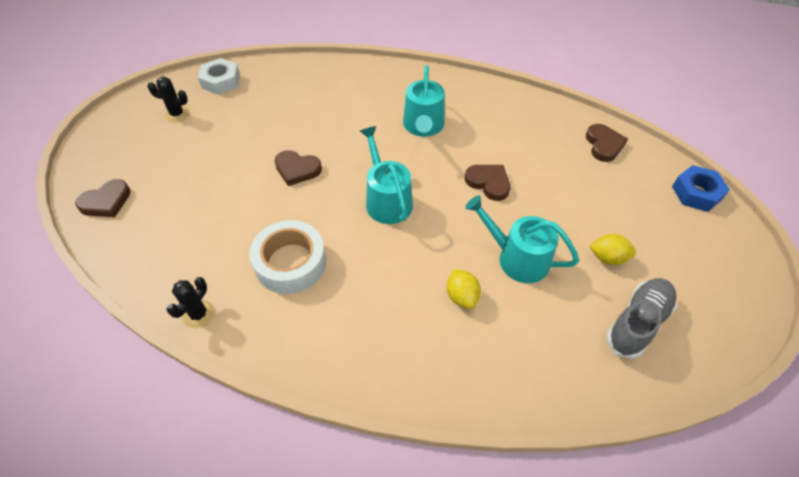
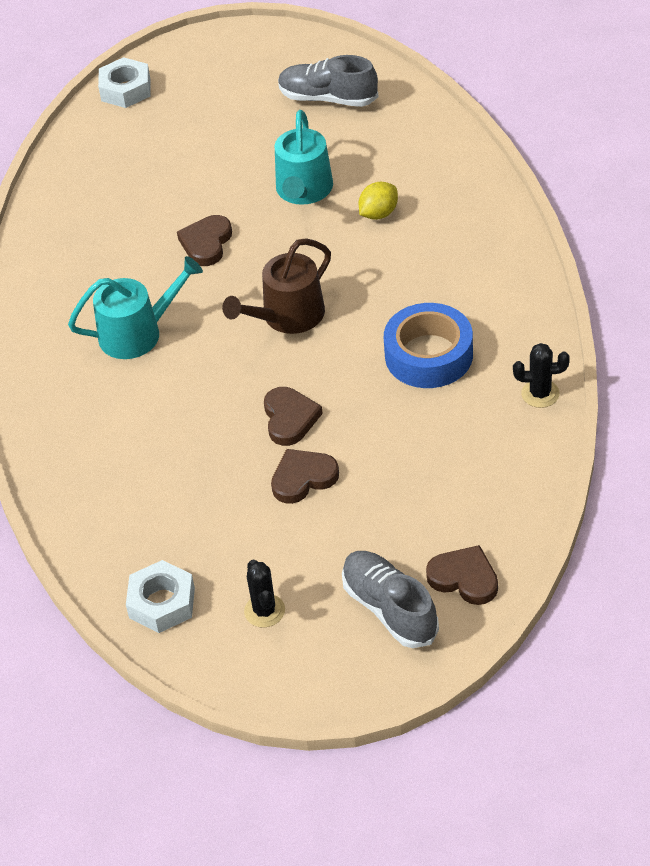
camera: 110 degrees left, 5 degrees down
(124, 161) = (389, 609): none -> grey shoe
(290, 263) = (428, 355): white tape -> blue tape
(386, 200) = (287, 316): turquoise watering can -> brown watering can
(603, 145) = (83, 170): brown heart -> brown heart (303, 478)
(607, 258) = (261, 131): yellow lemon -> none
(696, 193) = (126, 89): blue nut -> white nut

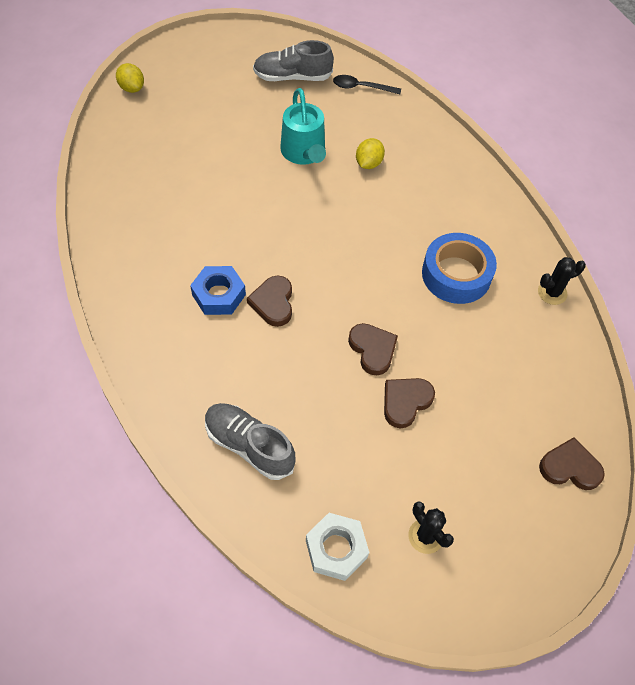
camera: 25 degrees left, 10 degrees up
(126, 89) = (132, 88): white nut -> yellow lemon
(137, 333) = (219, 295): turquoise watering can -> blue nut
(206, 243) = (245, 207): brown heart -> brown heart (273, 303)
(287, 316) = (334, 260): brown watering can -> none
(389, 609) = (525, 510): grey shoe -> grey shoe (249, 446)
(411, 121) = (361, 87): none -> black spoon

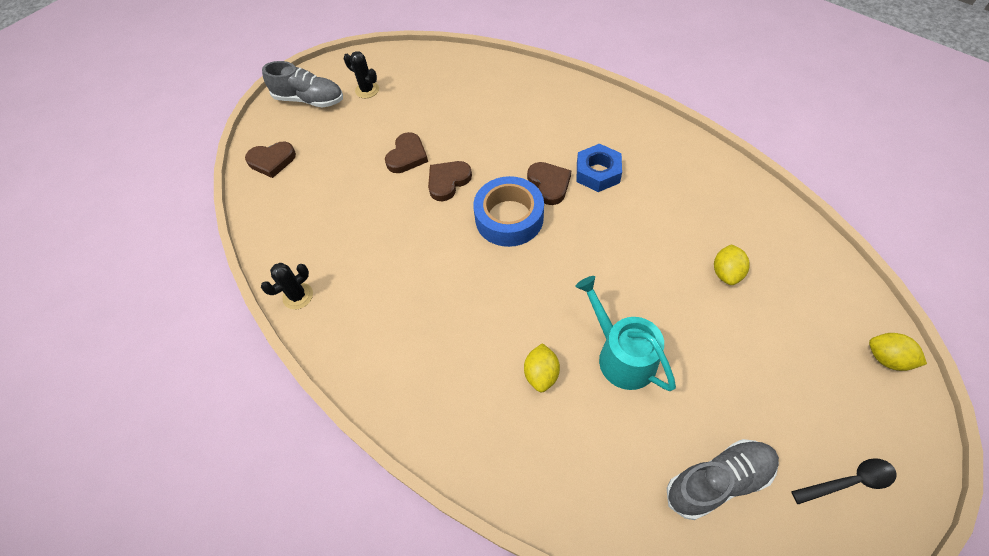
camera: 165 degrees right, 0 degrees up
(183, 171) = (726, 273): none -> yellow lemon
(249, 446) = (505, 91): grey shoe -> grey shoe (309, 100)
(336, 549) = (421, 65): white nut -> none
(361, 87) = (615, 509): black spoon -> black spoon (849, 482)
(372, 350) = (448, 181): brown heart -> brown heart turned 90 degrees clockwise
(456, 274) = (397, 276): blue tape -> blue tape (509, 218)

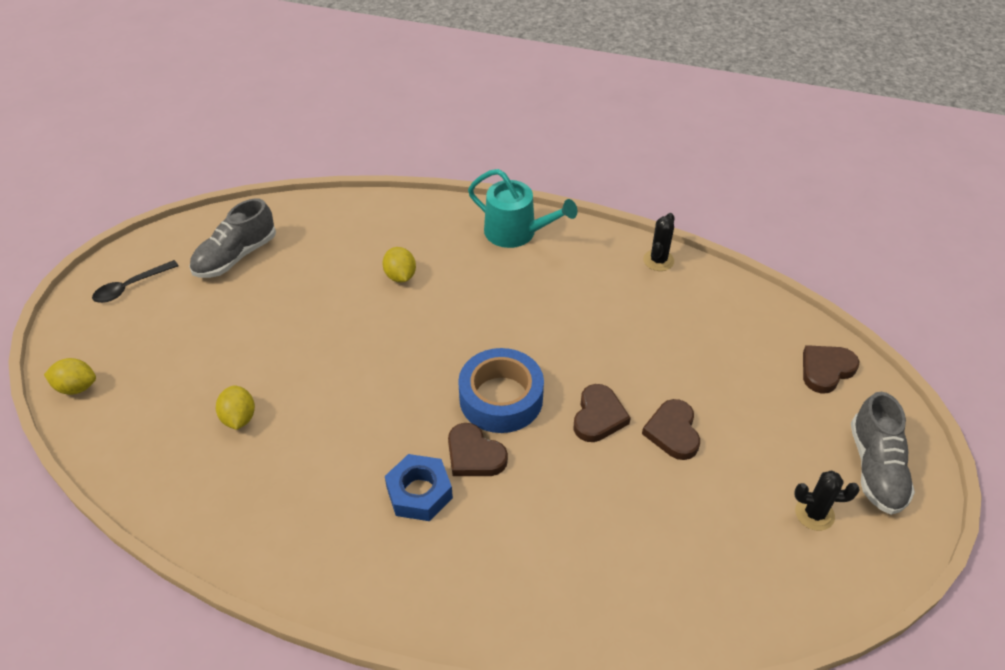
camera: 150 degrees right, 10 degrees down
(309, 100) = (876, 468): grey shoe -> grey shoe turned 75 degrees counterclockwise
(621, 355) = (333, 311): turquoise watering can -> turquoise watering can (516, 232)

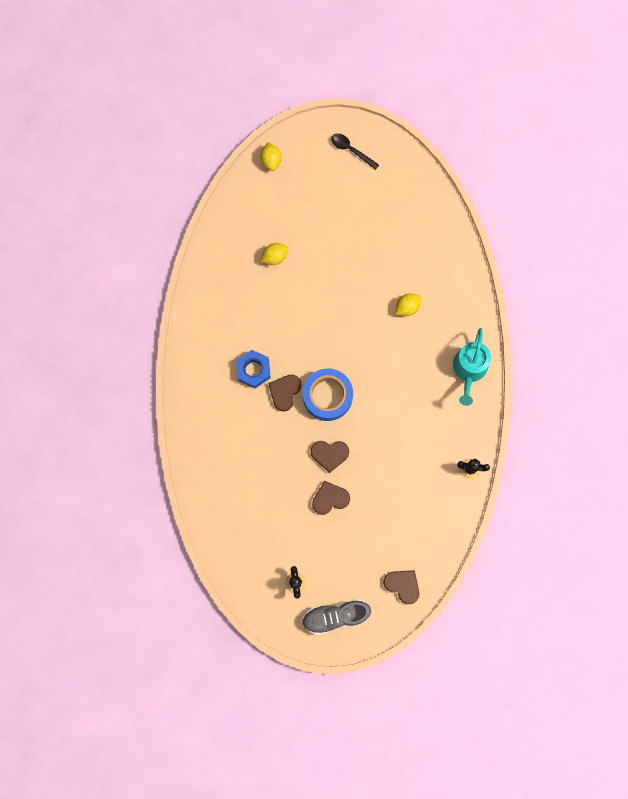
camera: 75 degrees right, 30 degrees up
(235, 256) = (394, 200): grey shoe -> none

